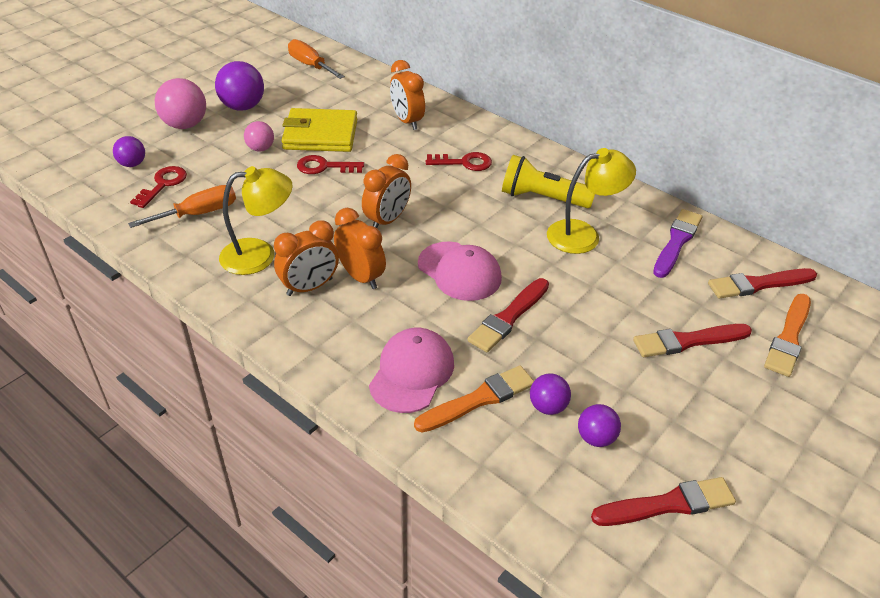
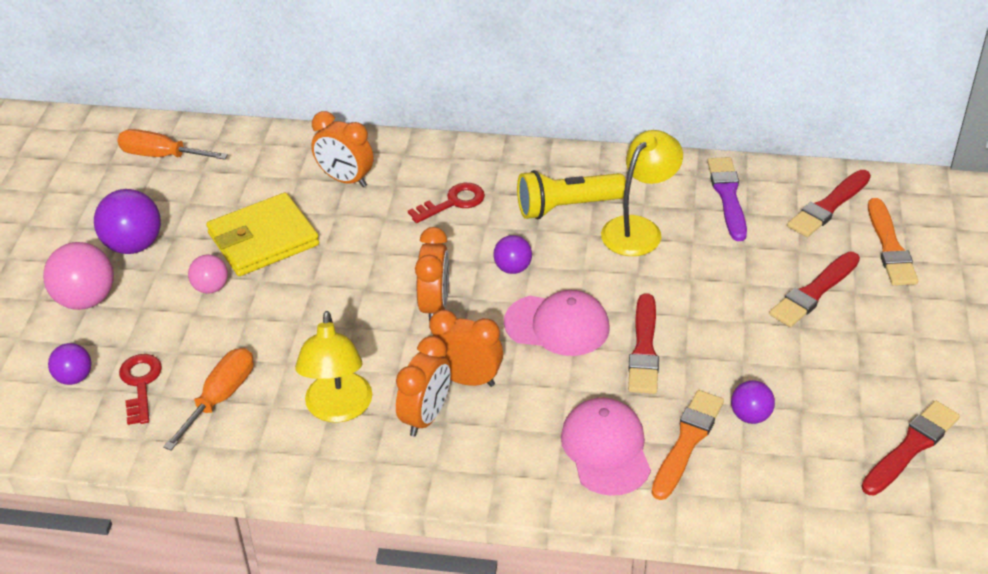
camera: 30 degrees left, 0 degrees up
(259, 255) = (338, 409): yellow lamp -> yellow lamp turned 135 degrees clockwise
(324, 167) = (307, 276): red key -> none
(596, 438) = (812, 422): purple ball -> purple ball (512, 268)

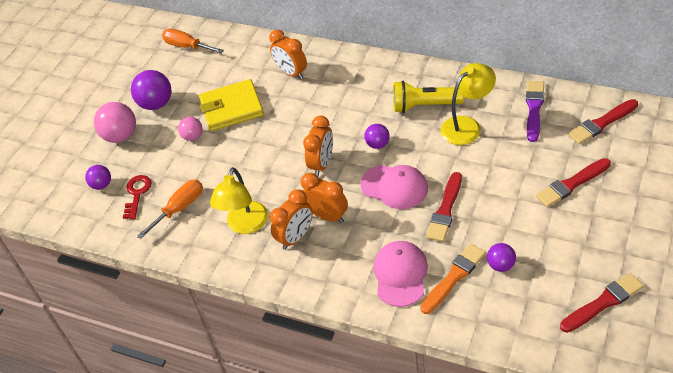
camera: 20 degrees right, 5 degrees up
(453, 202) = (353, 95): red key -> none
(890, 247) = (635, 157): orange brush -> none

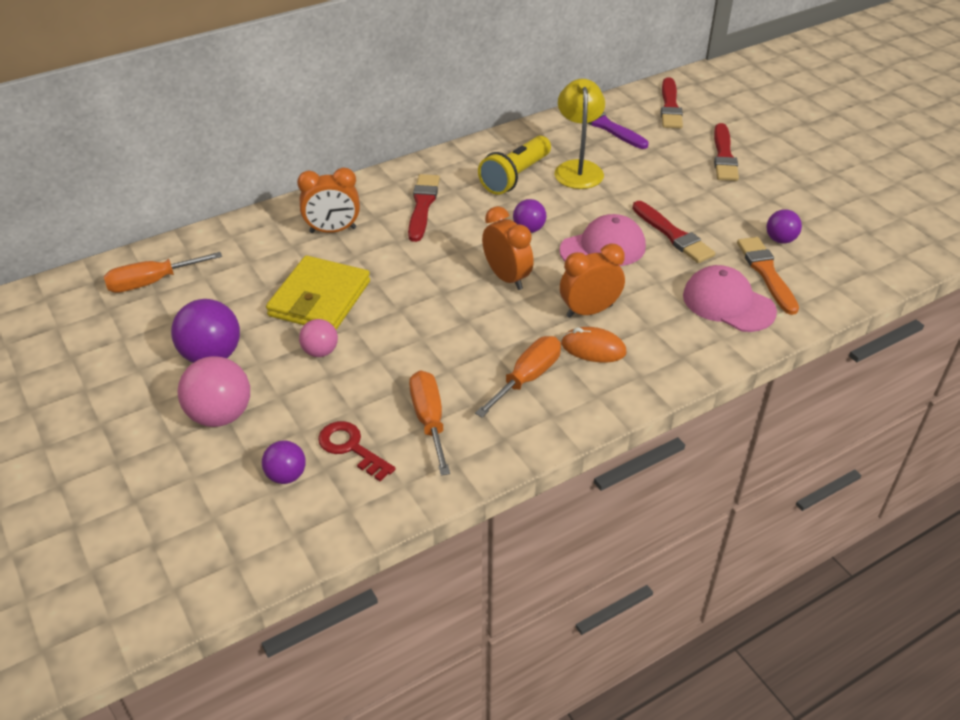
camera: 60 degrees left, 5 degrees down
(245, 225) = (527, 378): yellow lamp -> orange screwdriver
(295, 237) = (593, 348): orange clock -> orange mouse
(603, 303) = (879, 211): red brush -> red brush (422, 206)

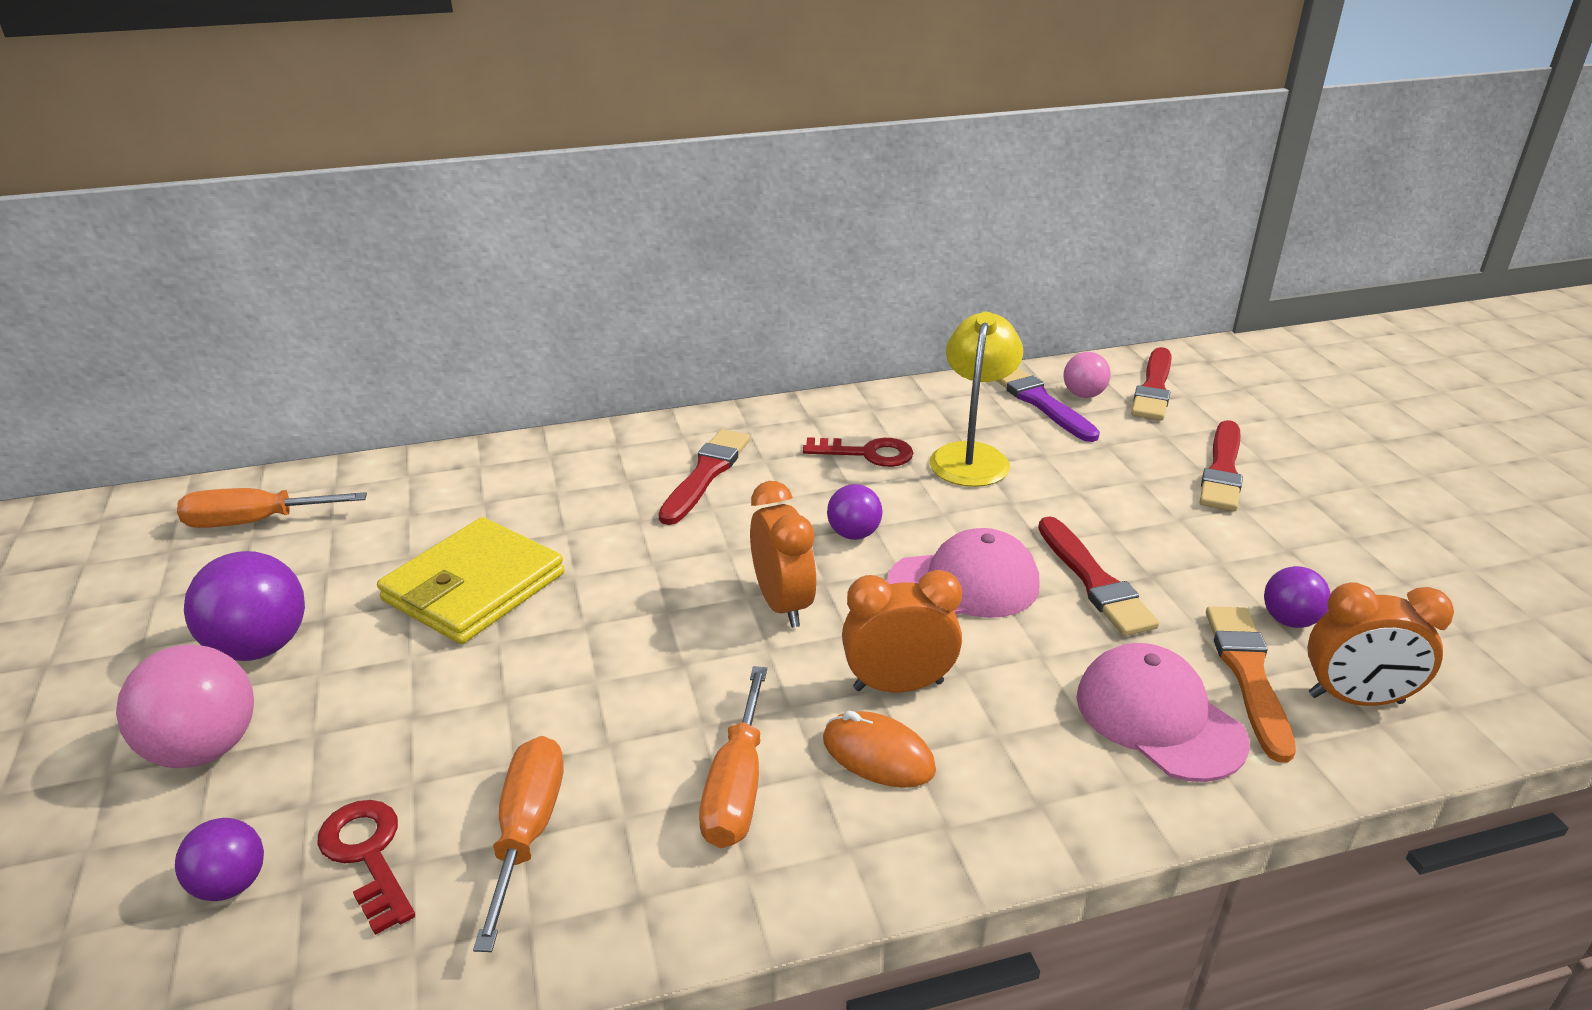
camera: 15 degrees right, 10 degrees down
(320, 352) = (423, 672): pink ball -> pink ball (1083, 395)
(333, 230) = (554, 489): orange clock -> orange clock (1355, 699)
(515, 177) = (867, 453): yellow flashlight -> red key
(527, 378) = (736, 787): orange screwdriver -> orange screwdriver turned 135 degrees clockwise

